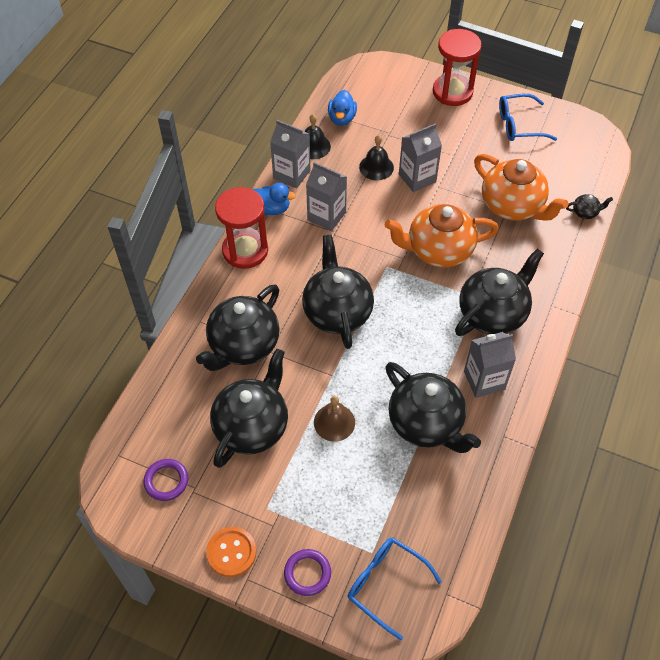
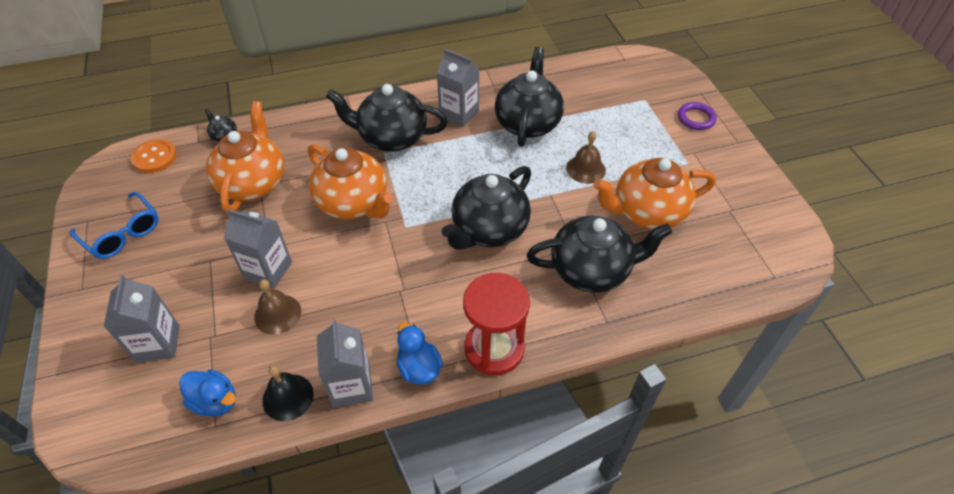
camera: 130 degrees left, 5 degrees down
(166, 481) = (748, 230): purple ring -> none
(231, 552) = (736, 160): orange button -> orange button (154, 157)
(252, 426) = (647, 212): black teapot -> orange teapot
(326, 216) = (385, 311): grey carton -> grey carton (158, 343)
(342, 118) = (215, 401): blue duck -> blue duck turned 60 degrees clockwise
(376, 167) = (277, 314): black bell -> brown bell
(386, 585) = (654, 83): blue glasses -> none
(452, 92) = (93, 319): red hourglass -> none

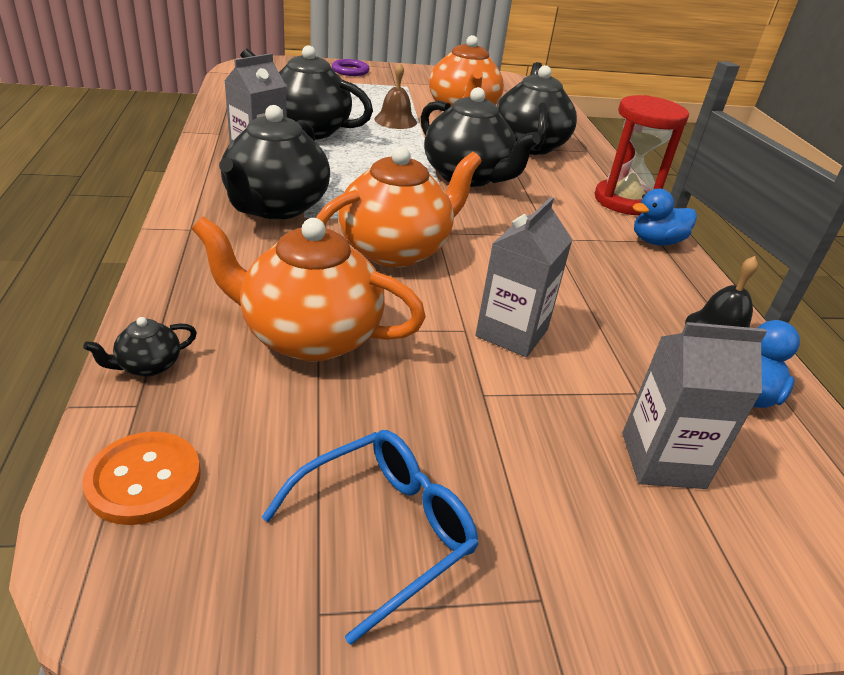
camera: 85 degrees left, 15 degrees down
(277, 314) = (592, 330): brown bell -> none
(351, 386) = (690, 284): grey carton -> none

